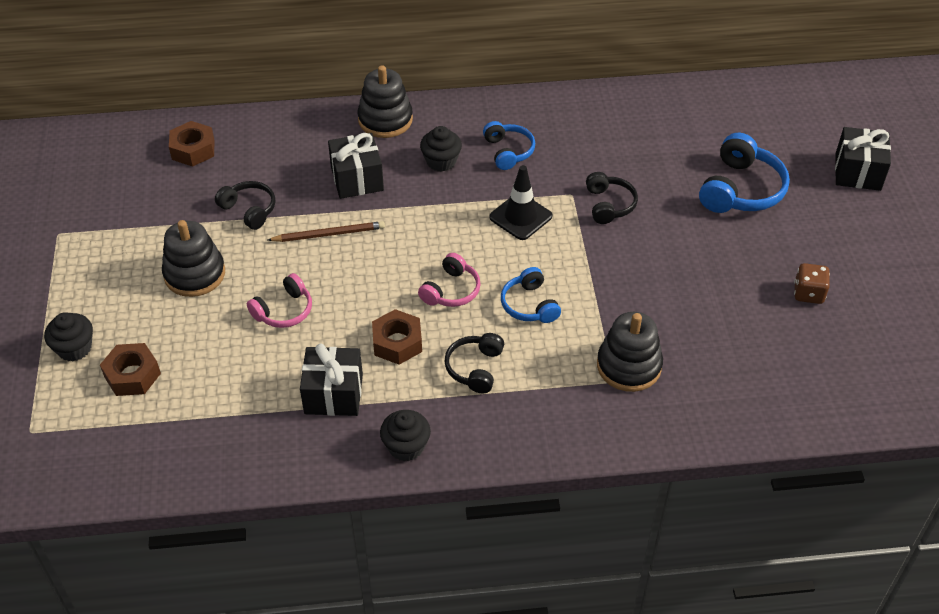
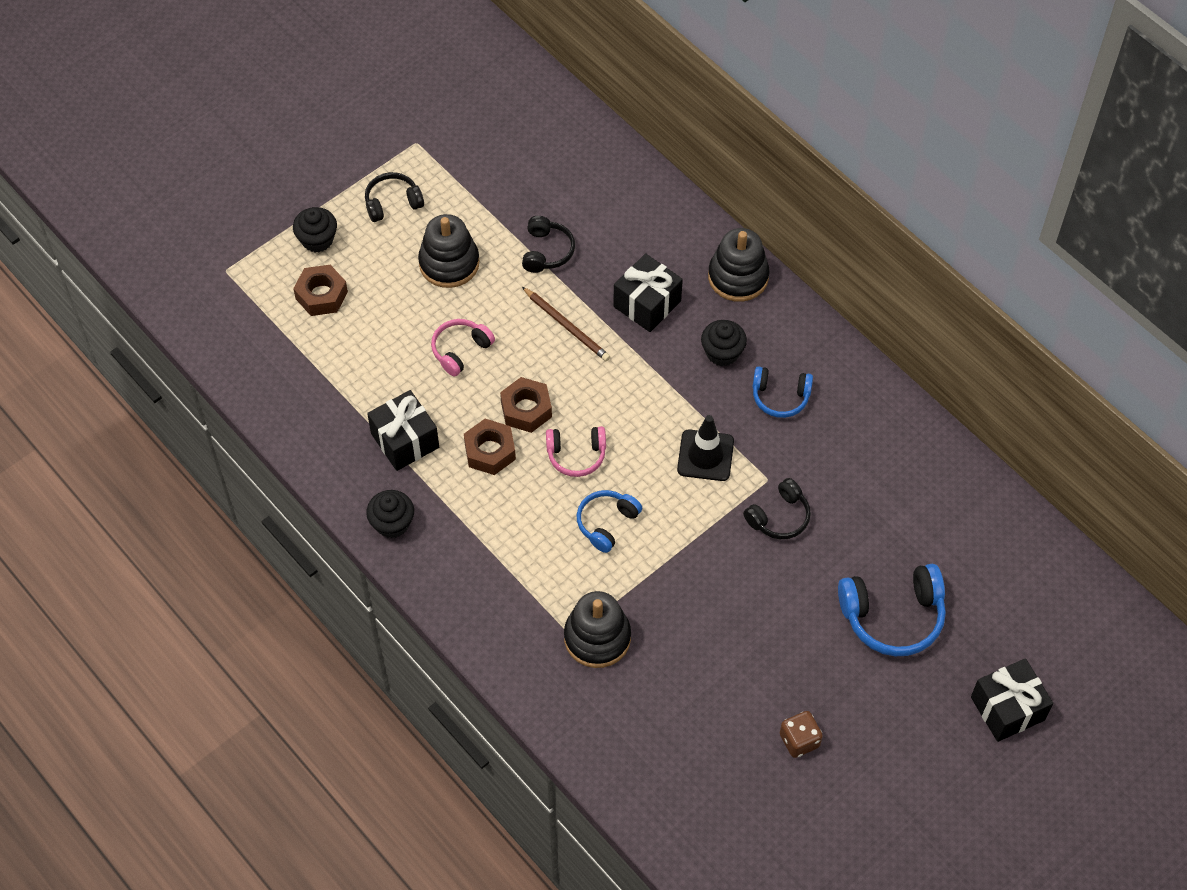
camera: 55 degrees right, 10 degrees up
(193, 149) = (580, 163): brown nut -> brown nut (526, 409)
(284, 310) = (460, 350): pink headphones -> pink headphones turned 120 degrees clockwise
(475, 368) = (506, 524): black headphones -> black headphones (392, 203)
(508, 151) = (780, 397): blue headphones -> blue headphones turned 60 degrees clockwise

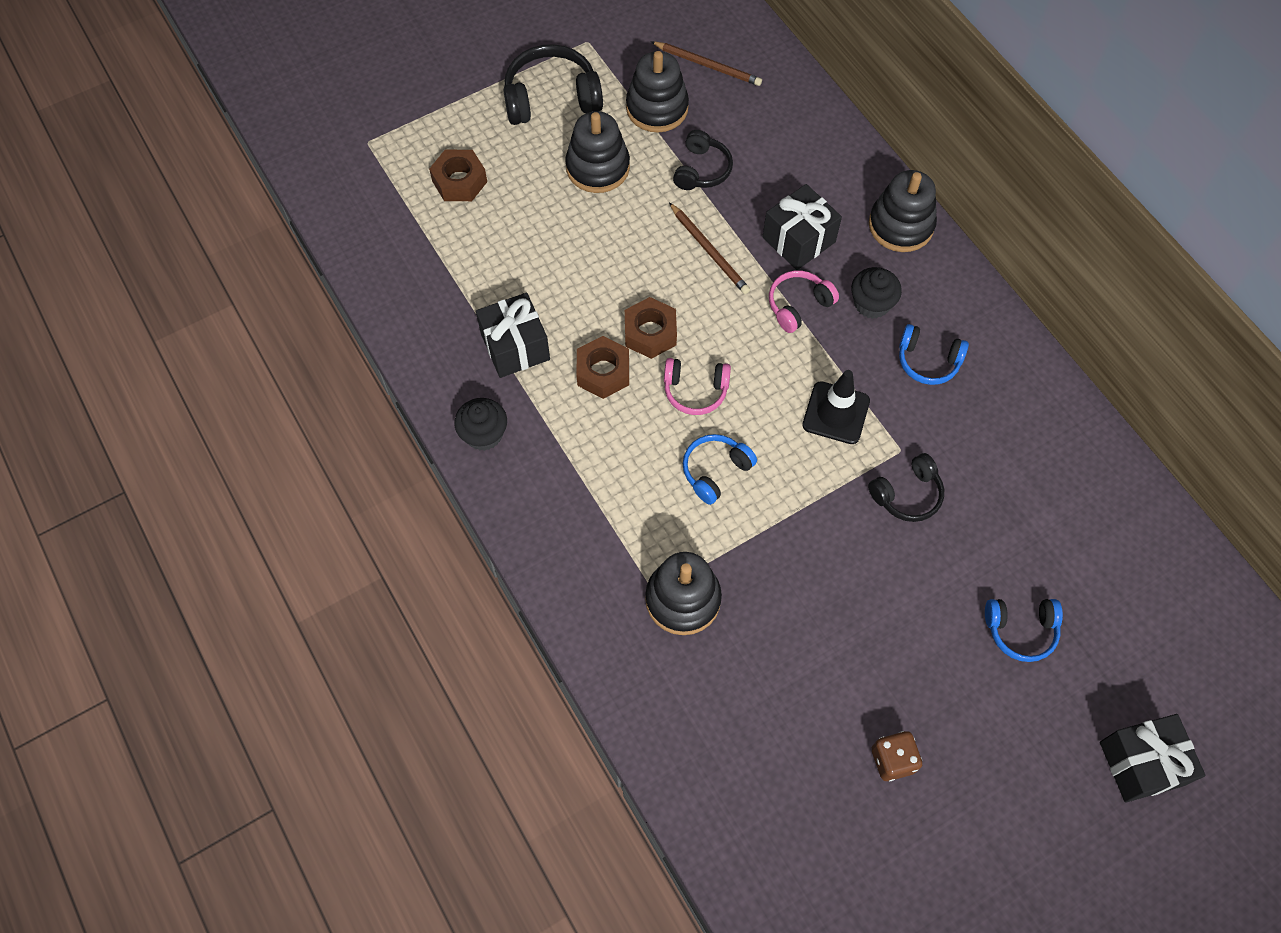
camera: 10 degrees right, 5 degrees up
(317, 240) = (467, 124): black cupcake -> none
(392, 203) = (551, 98): black headphones -> black headphones, size x1.63
(460, 350) = (592, 259): pink headphones -> pink headphones (798, 305)
(494, 198) = (657, 108): none -> black stacking toy
(535, 150) = (708, 65): none -> brown pencil
(893, 616) = (1020, 630): blue headphones -> blue headphones, size x0.61

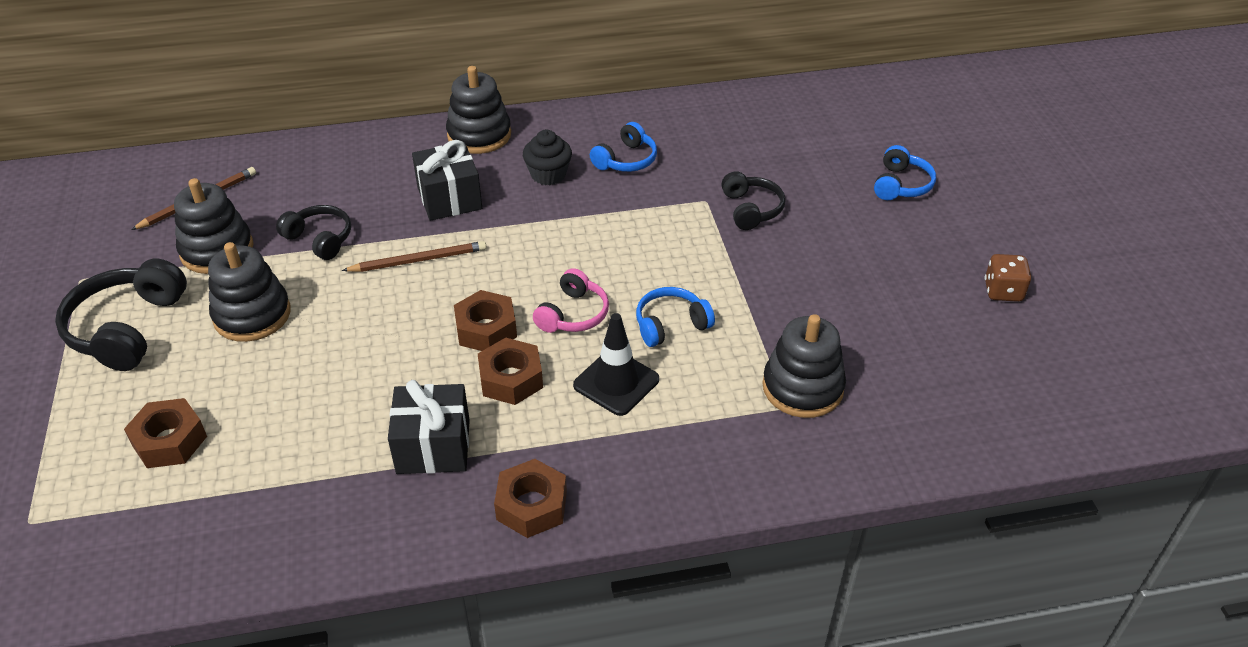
camera: 70 degrees left, 20 degrees down
(484, 434) = (531, 505): black cupcake -> brown nut
(715, 471) = (671, 325): blue headphones -> blue headphones turned 90 degrees clockwise
(798, 305) = (521, 219): pink headphones -> none
(836, 413) = (648, 228): black traffic cone -> black traffic cone (616, 382)
(1141, 763) = (1030, 159): black gift -> none

